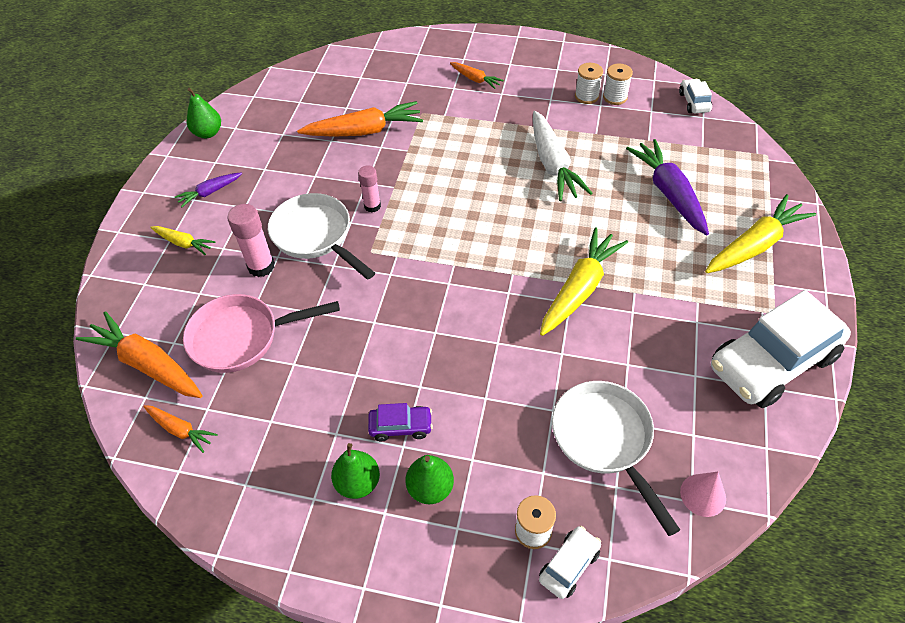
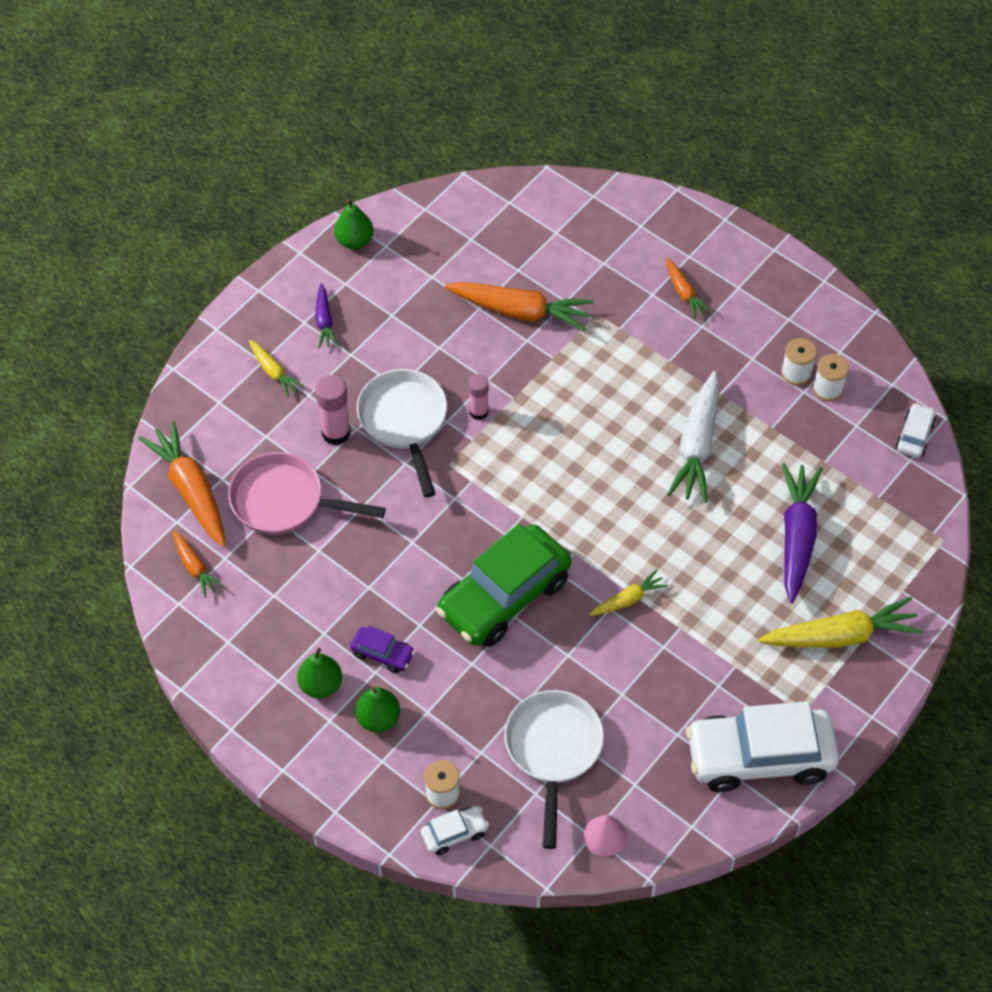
camera: 25 degrees right, 5 degrees up
(210, 192) = (324, 321): purple carrot -> purple carrot turned 90 degrees counterclockwise
(478, 331) = (504, 596): none -> green car
(579, 289) = (628, 599): yellow carrot -> yellow carrot, size x0.53

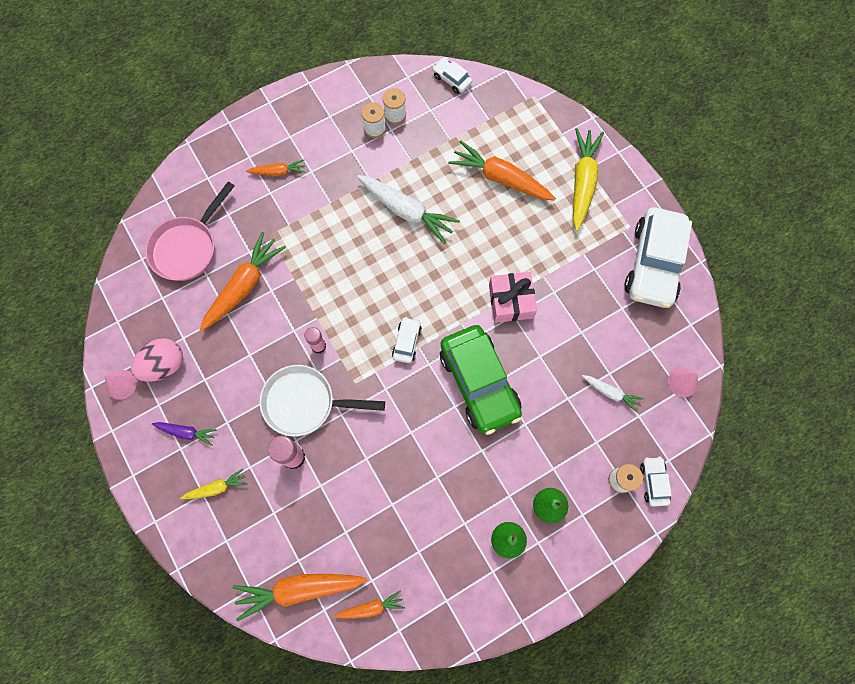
camera: 70 degrees left, 15 degrees up
(285, 501) = (339, 517): pink pan -> pink pan (188, 247)
(354, 241) = (121, 384): green pear -> pink cone
(383, 654) = (496, 485): purple car -> none
(392, 271) = (164, 365): none -> pink egg
(523, 501) = (407, 342): none -> white car
(553, 751) = (610, 393): white pan -> white carrot
(628, 599) = (511, 301): yellow carrot -> pink gift
(796, 537) = (501, 178): purple carrot -> orange carrot

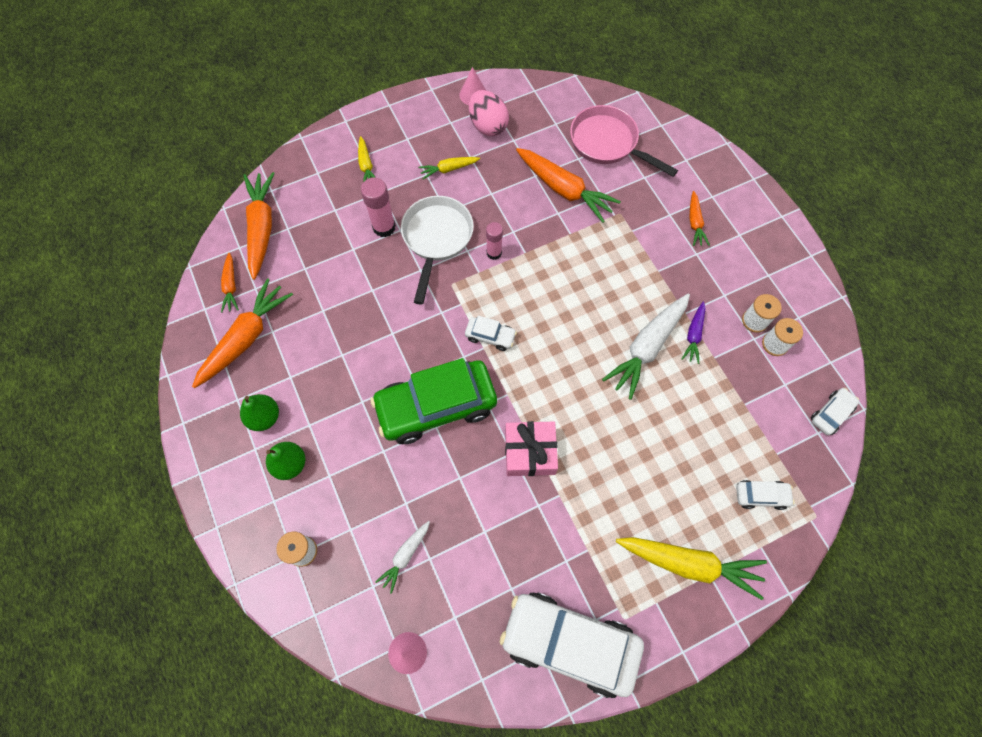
camera: 95 degrees right, 5 degrees down
(186, 432) = (421, 143): purple carrot -> purple carrot (694, 335)
(220, 399) = (449, 169): none -> yellow carrot
(501, 178) = (692, 459): orange carrot -> orange carrot (245, 338)
(653, 482) = (293, 590): white car -> white car (761, 495)

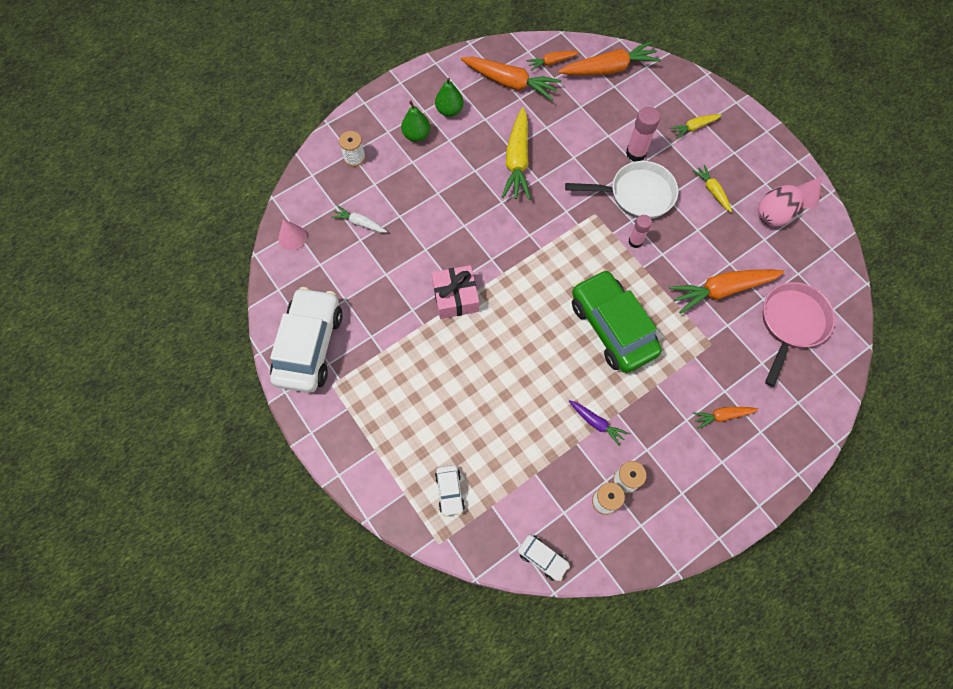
camera: 80 degrees right, 0 degrees up
(436, 406) = (481, 222): green car -> green car (612, 327)
(490, 336) = (553, 251): white car -> none
(563, 189) = (722, 290): orange carrot -> orange carrot turned 45 degrees clockwise
(647, 347) = (573, 382): white carrot -> none
(688, 563) = (381, 432): yellow carrot -> yellow carrot (517, 160)
(694, 335) = (596, 423): purple carrot -> purple carrot turned 150 degrees counterclockwise

